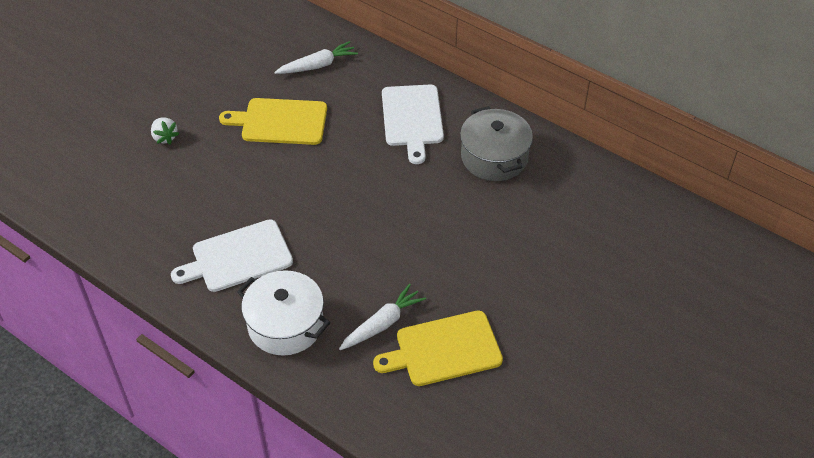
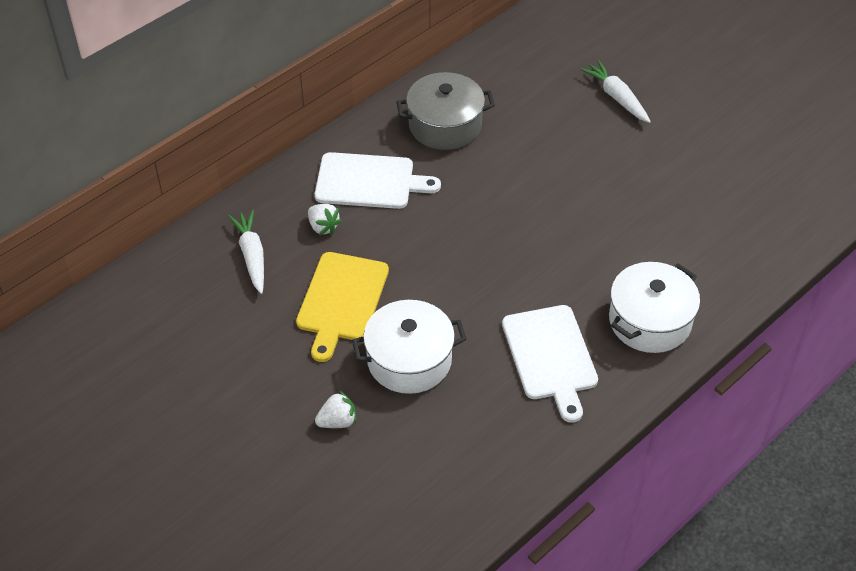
camera: 80 degrees left, 0 degrees up
(225, 169) = (409, 360): none -> white pot
(355, 99) = (323, 227): none -> white strawberry
(382, 324) = (656, 242): white carrot -> white carrot (617, 98)
(444, 349) = (690, 200): yellow cutting board -> none

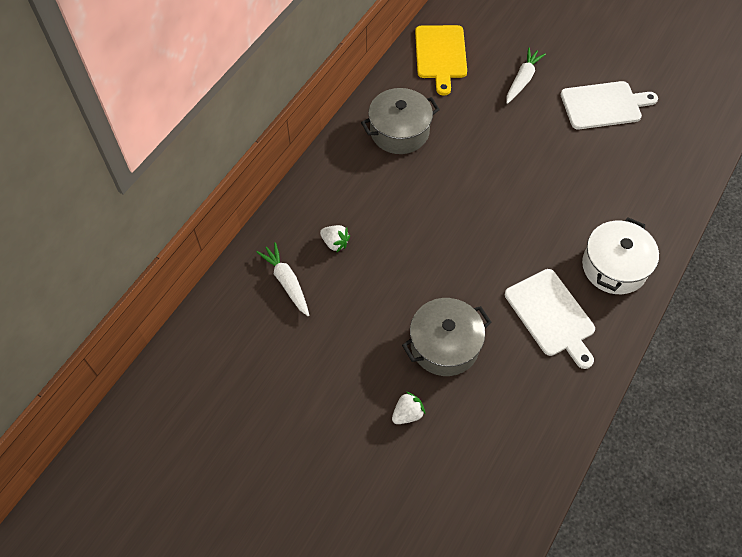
camera: 15 degrees left, 10 degrees up
(341, 300) = (372, 305): yellow cutting board -> yellow cutting board (440, 55)
(369, 182) = (357, 194): white cutting board -> white cutting board (604, 105)
(409, 360) = (444, 345): white pot -> grey pot
(617, 98) = (522, 80): white carrot -> white carrot turned 75 degrees clockwise

